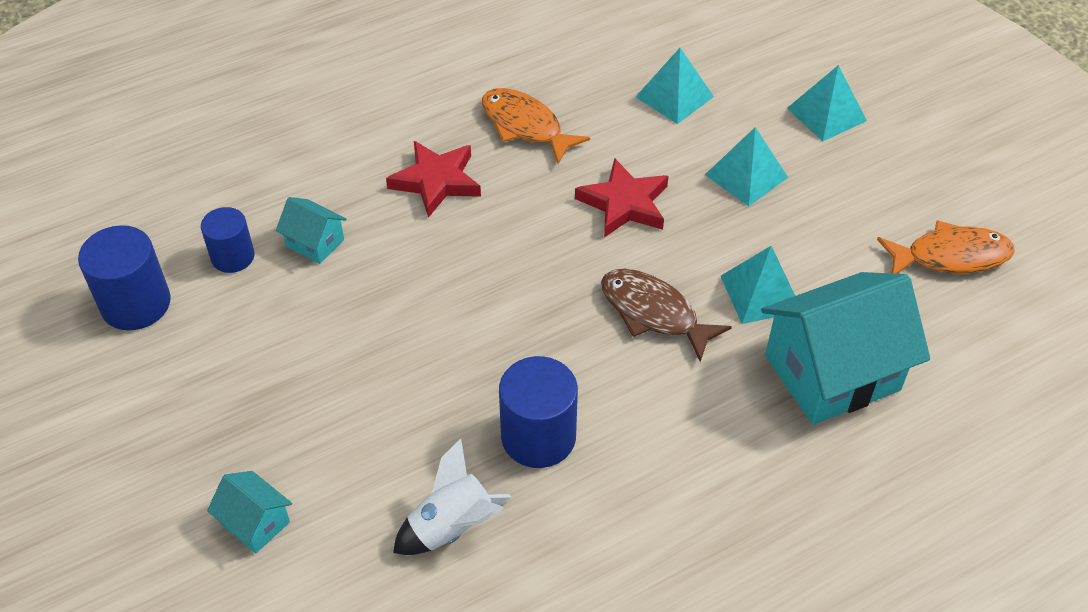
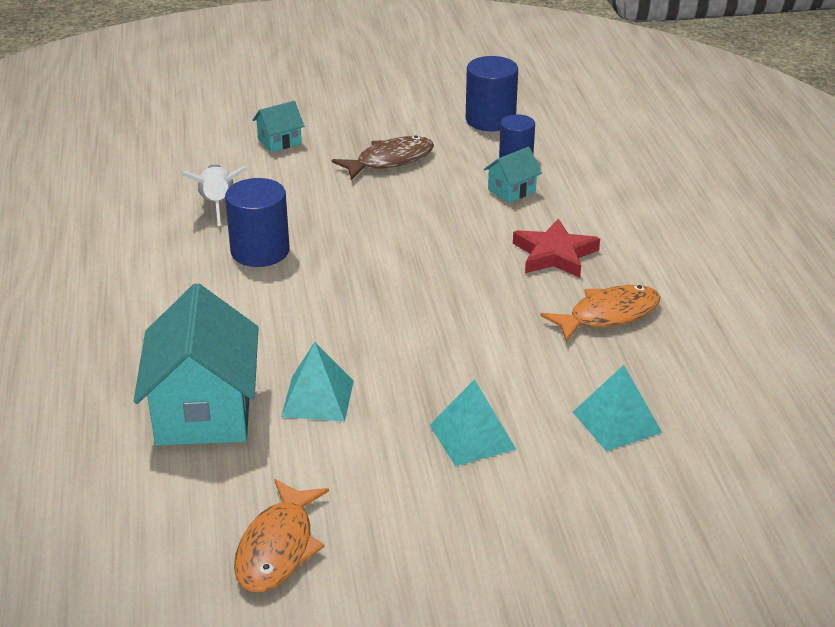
camera: 110 degrees right, 15 degrees down
(624, 203) = (474, 348): red star -> none
(653, 313) = (336, 332): brown fish -> brown fish (390, 161)
(826, 114) = (540, 532): turquoise pyramid -> none

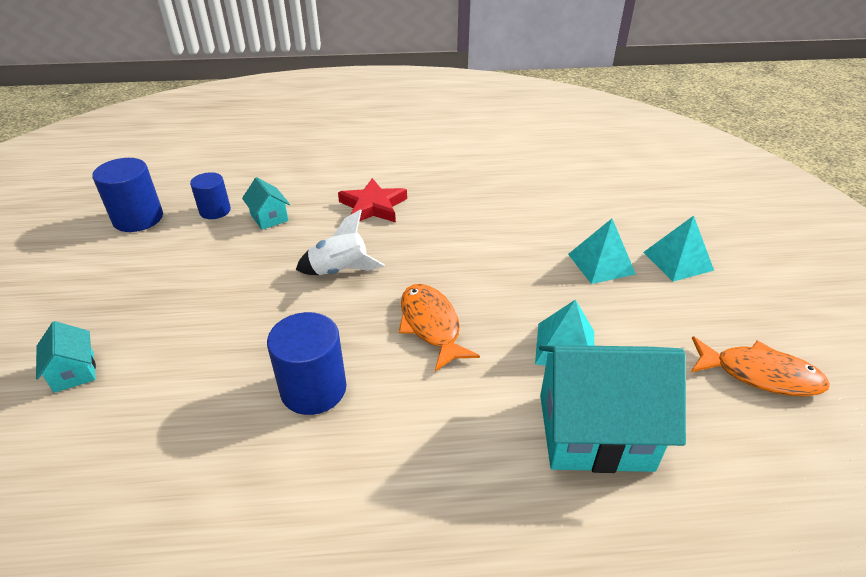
camera: 85 degrees left, 5 degrees up
(218, 205) = (196, 431): white rocket -> white rocket (340, 271)
(390, 161) = (175, 284): brown fish -> none
(608, 315) = (456, 192): orange fish -> orange fish (431, 325)
(616, 422) = (574, 202): turquoise pyramid -> turquoise pyramid (678, 261)

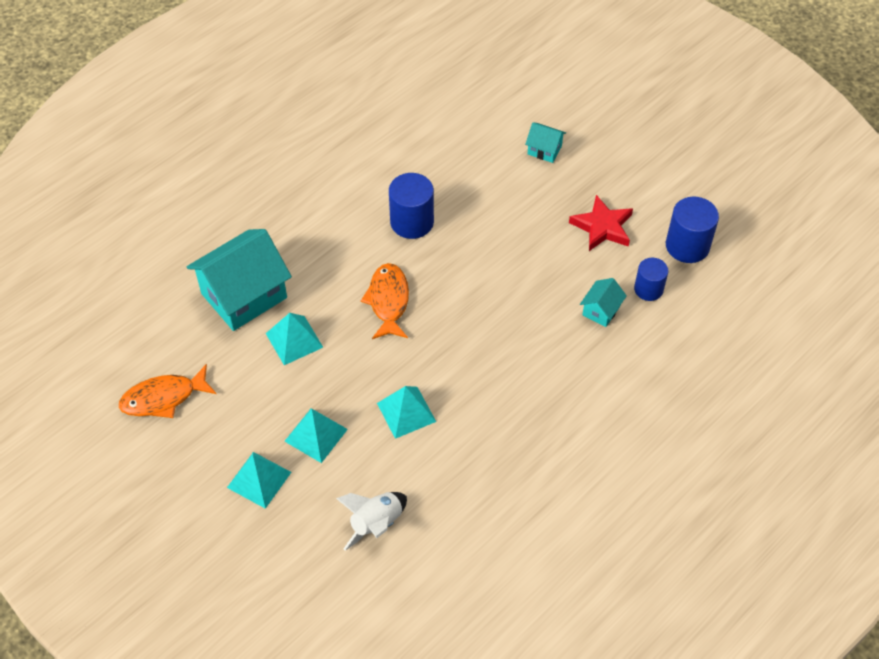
camera: 140 degrees right, 15 degrees up
(269, 218) = (601, 310): turquoise house -> turquoise house turned 75 degrees counterclockwise
(340, 271) = (490, 301): white rocket -> white rocket (376, 524)
(373, 206) = (542, 377): red star -> red star (602, 227)
(431, 325) = (388, 301): orange fish -> orange fish turned 120 degrees counterclockwise
(505, 239) = (406, 412): none -> turquoise pyramid

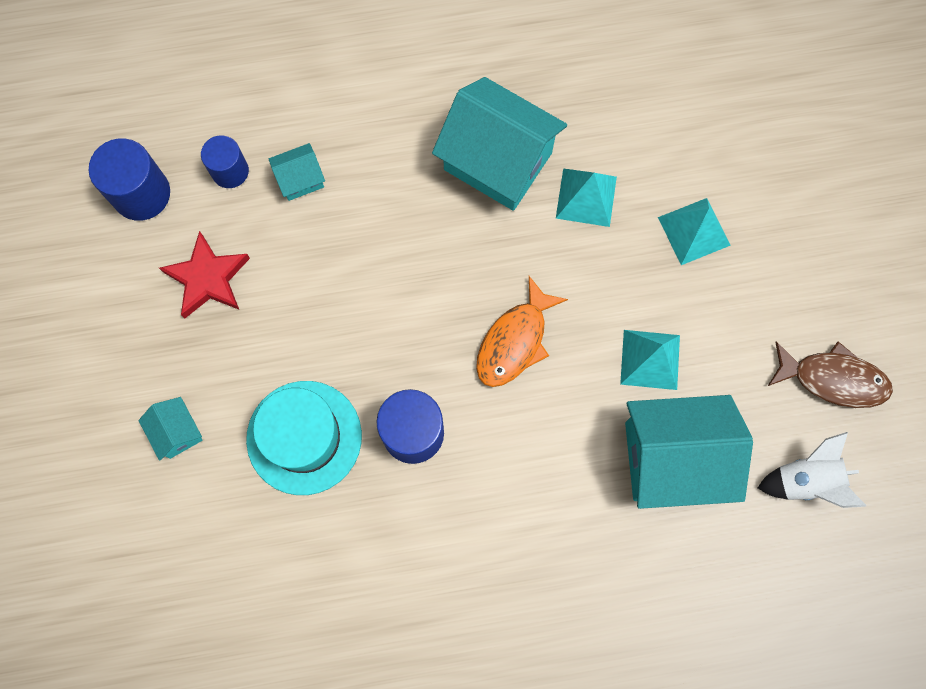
camera: 145 degrees left, 20 degrees up
(163, 398) = (833, 379): orange fish -> brown fish
(259, 479) = (779, 219): turquoise pyramid -> none
(376, 524) = (691, 104): white rocket -> white rocket (805, 480)
(472, 186) = (304, 437): none -> turquoise hat
(484, 399) = (498, 161): none -> turquoise house

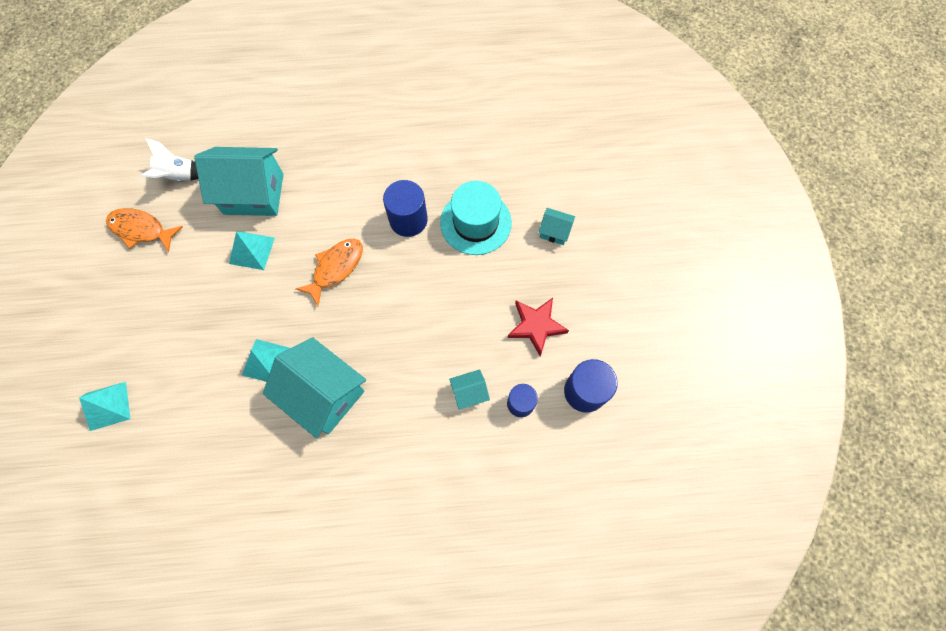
camera: 175 degrees left, 5 degrees down
(177, 432) = (554, 231): turquoise house -> turquoise house turned 45 degrees counterclockwise
(694, 231) = (198, 331): turquoise pyramid -> turquoise pyramid (108, 406)
(833, 379) = (141, 230): brown fish -> orange fish

